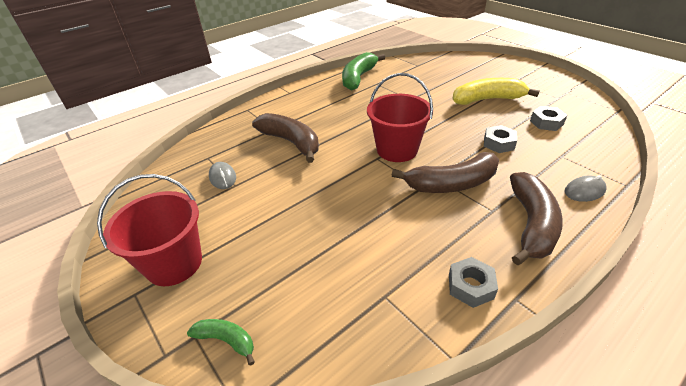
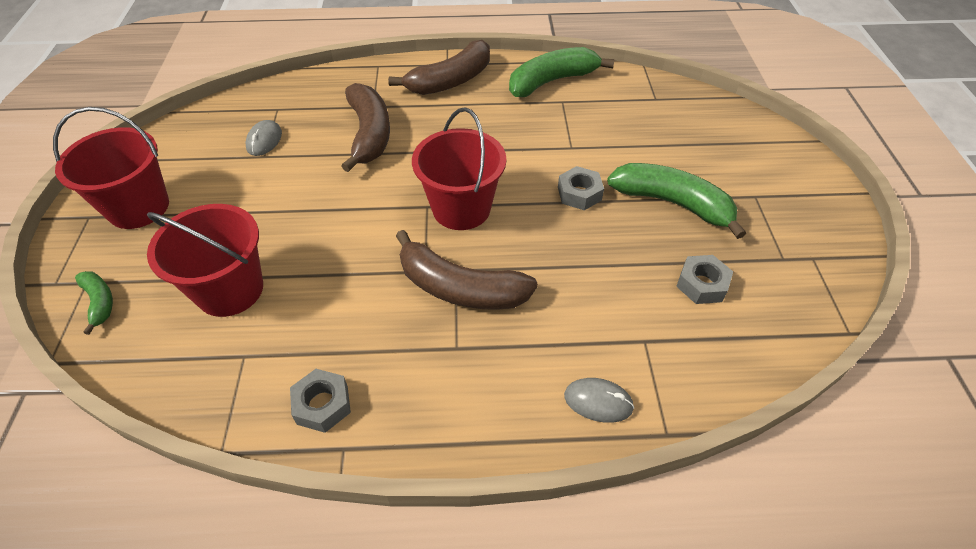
camera: 35 degrees right, 10 degrees up
(320, 267) = (230, 290): none -> red bucket
(487, 99) = (672, 203): yellow banana -> green banana
(498, 143) = (590, 273): grey nut -> grey nut (579, 193)
(531, 224) = (473, 392): brown banana -> brown banana (451, 81)

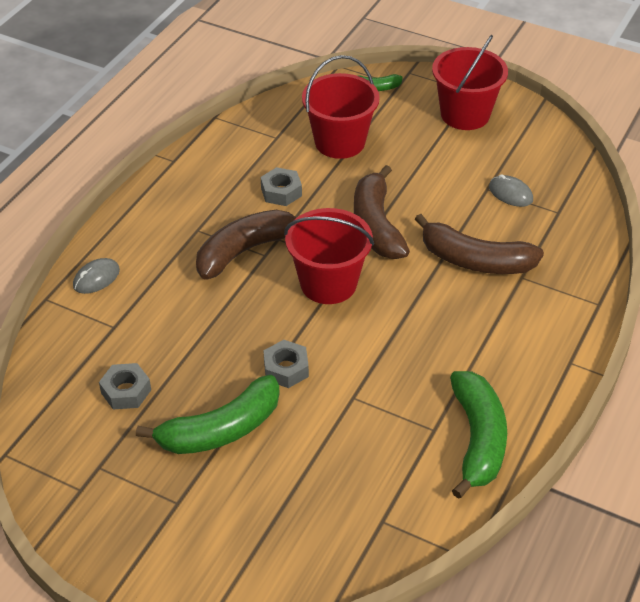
camera: 120 degrees right, 5 degrees down
(322, 405) = (210, 160): grey nut -> grey nut (281, 192)
(451, 81) = (532, 352): brown banana -> brown banana (376, 225)

